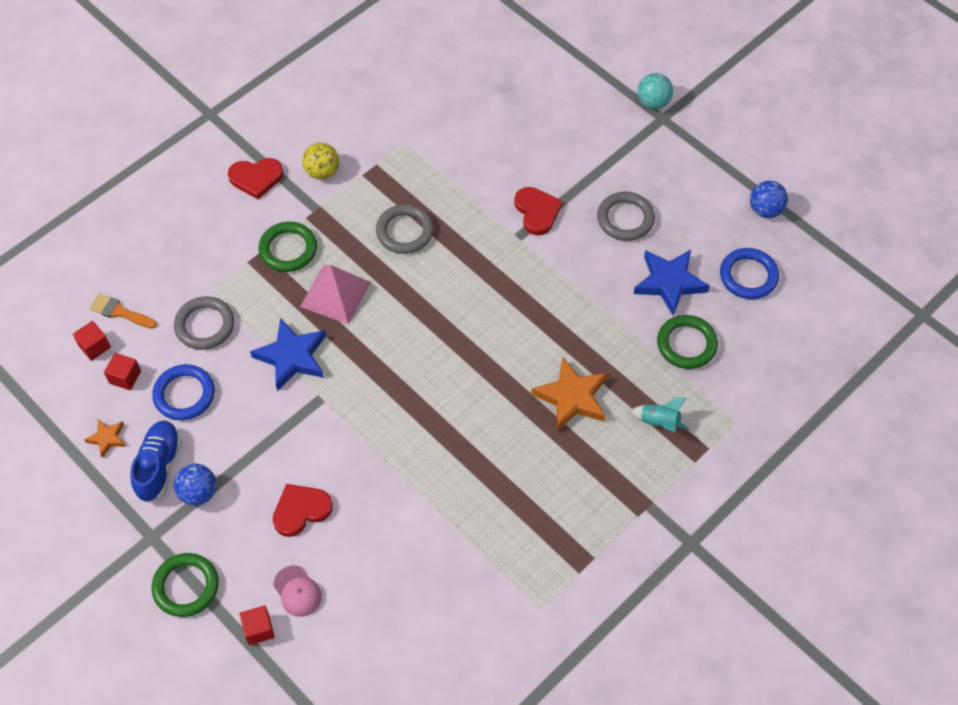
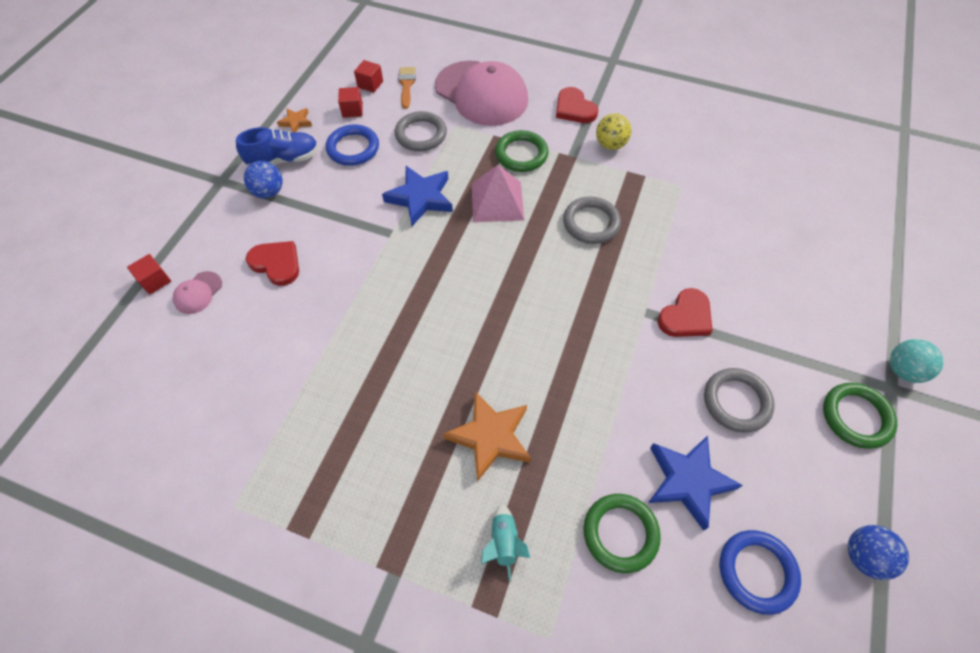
camera: 65 degrees right, 0 degrees up
(181, 248) = (481, 94): none -> pink cap
(186, 586) = (182, 218): green ring -> green ring (856, 417)

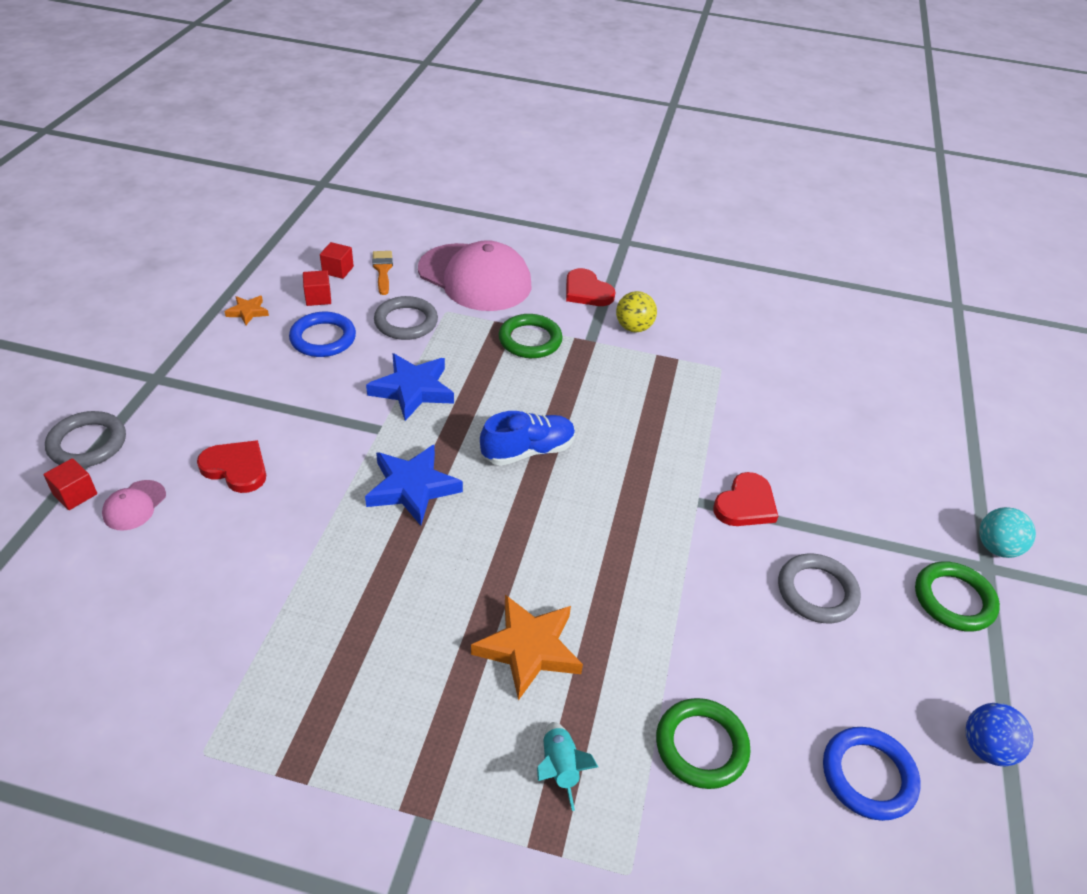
camera: 10 degrees left, 15 degrees down
(269, 192) = (219, 389): blue ball -> none
(284, 159) = (235, 353): blue shoe -> blue shoe (528, 451)
(497, 201) = (507, 390): pink pyramid -> none
(591, 223) = (621, 410): grey ring -> grey ring (87, 443)
(688, 481) = (773, 681): blue star -> blue star (412, 487)

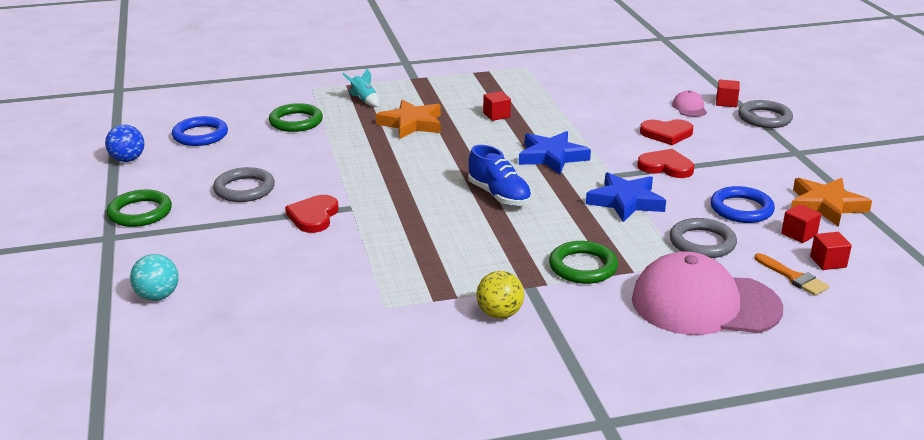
camera: 155 degrees right, 15 degrees down
(248, 312) = (826, 205): orange star -> orange star, size x1.92
(393, 613) = (496, 115): none -> red cube
(528, 451) = (499, 196): blue shoe -> blue shoe turned 75 degrees counterclockwise
(587, 291) = (582, 334): red heart -> red heart (666, 167)
(996, 548) = (97, 251): turquoise ball -> turquoise ball (157, 296)

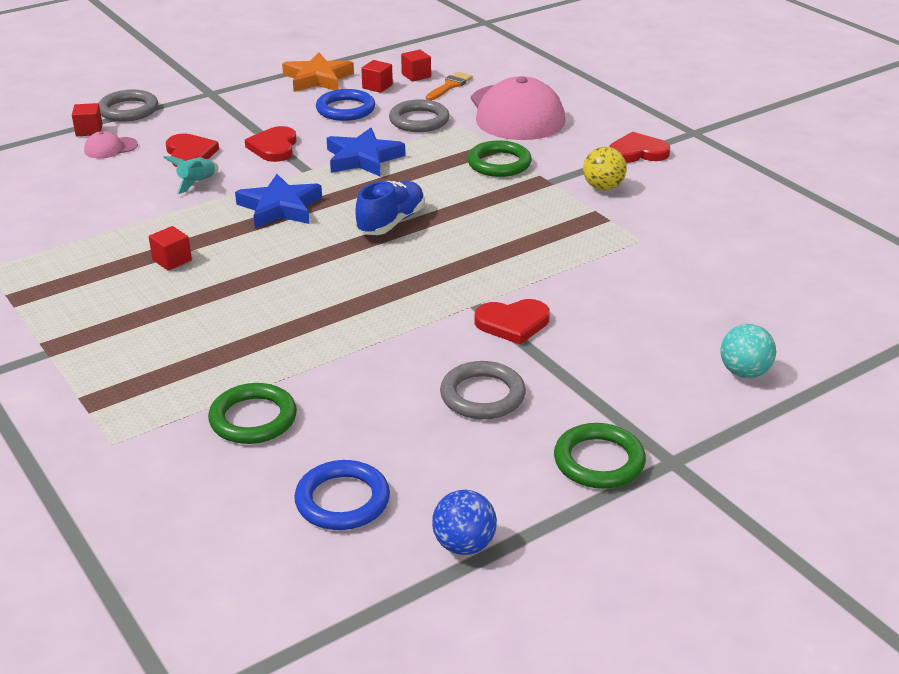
camera: 110 degrees left, 5 degrees up
(364, 100) = (150, 377): turquoise rocket -> turquoise rocket (196, 183)
(411, 124) = (223, 316): orange star -> none
(569, 361) = (638, 152): none -> red heart

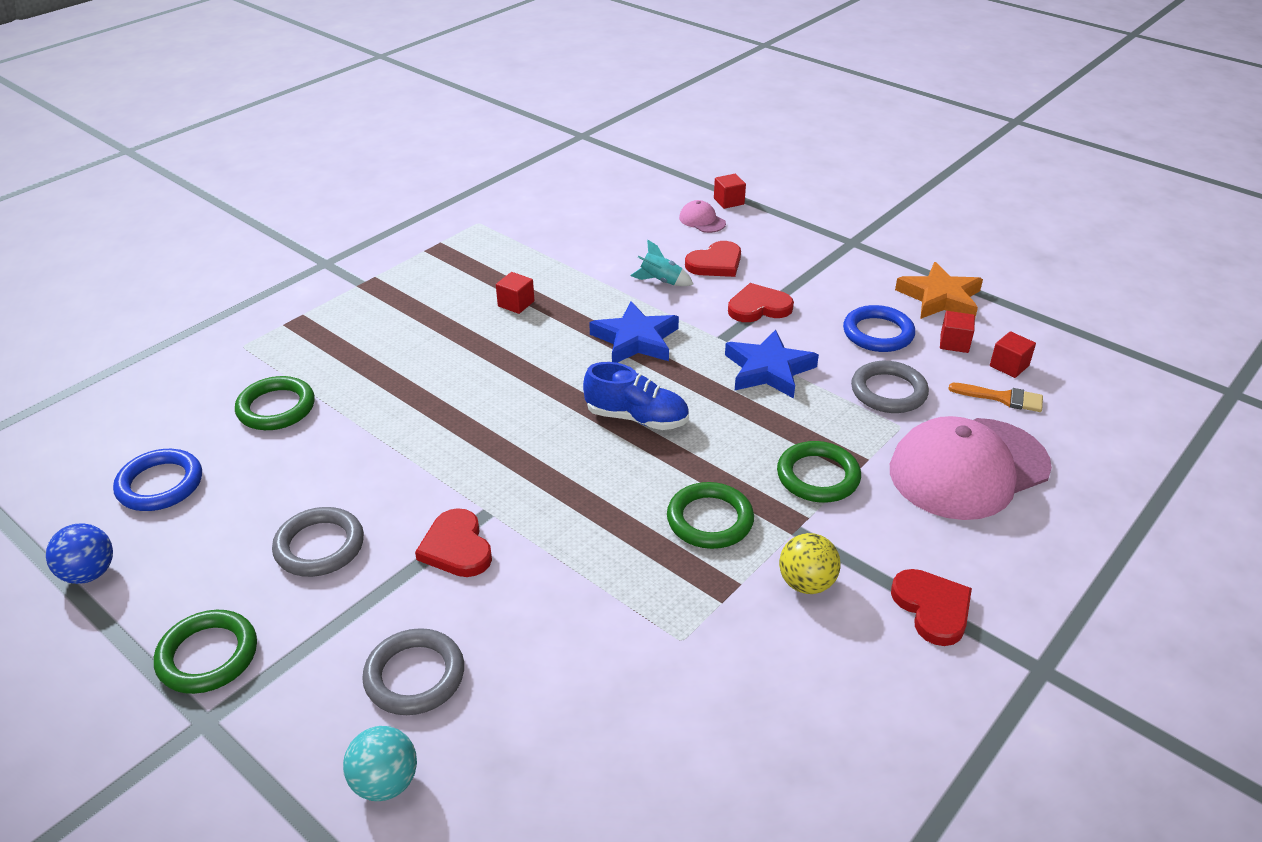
camera: 75 degrees right, 5 degrees up
(128, 110) = (782, 209): grey ring -> grey ring (414, 676)
(527, 211) = (710, 520): none -> green ring

